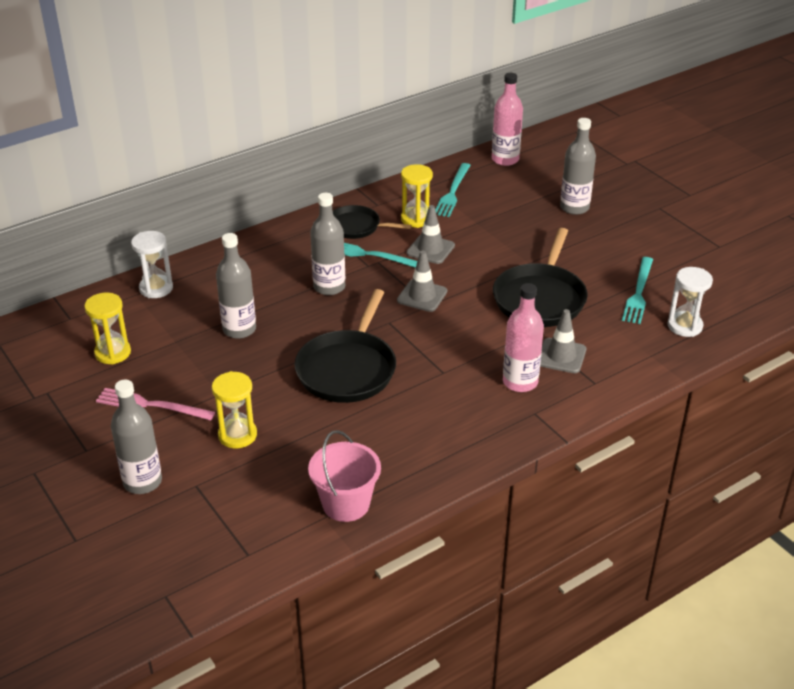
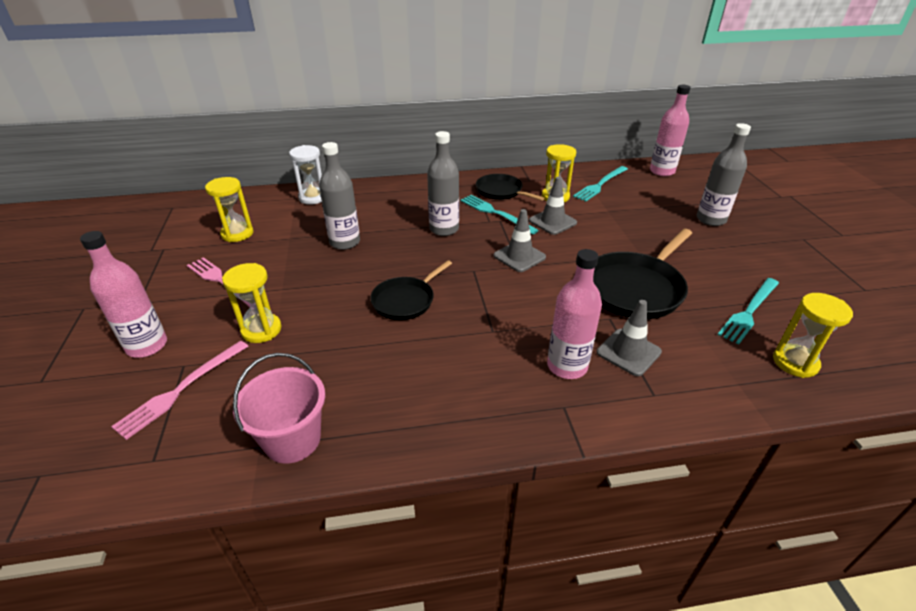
camera: 25 degrees right, 0 degrees up
(142, 482) = (147, 346): grey bottle -> pink bottle
(215, 503) = (181, 389): none -> pink fork
(348, 369) = (405, 300): black pan -> black pan, size x0.61
(684, 326) = (795, 362): white hourglass -> yellow hourglass

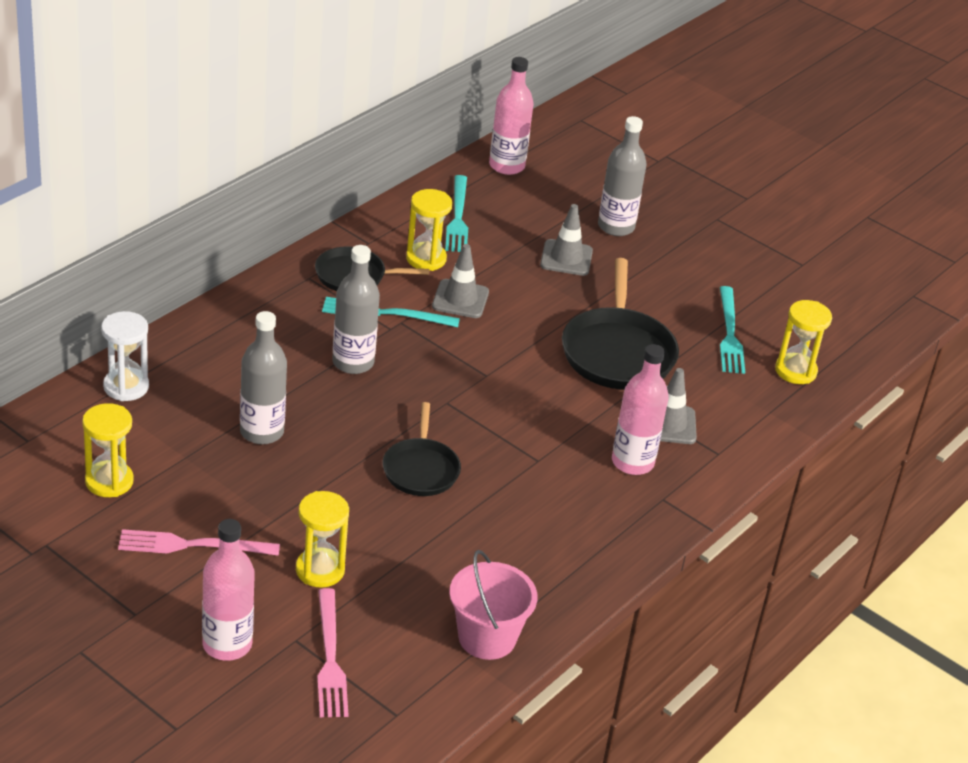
camera: 45 degrees left, 0 degrees up
(519, 256) = (474, 363): grey traffic cone -> grey traffic cone (566, 258)

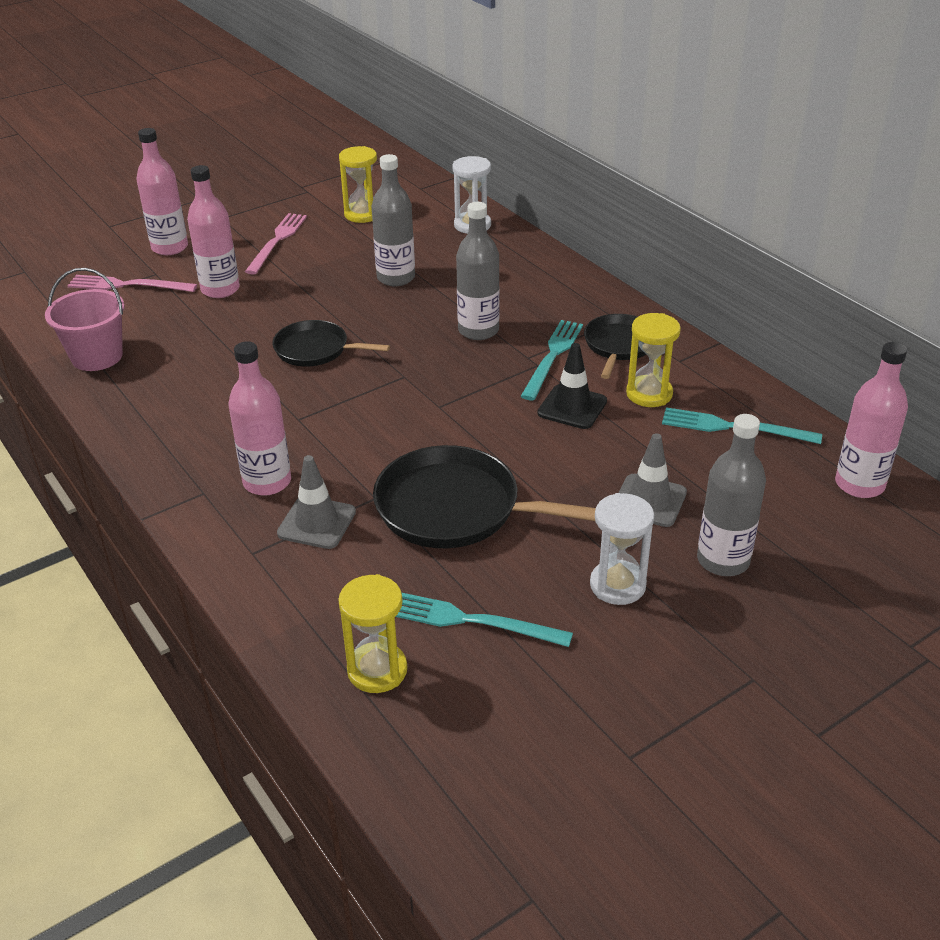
camera: 110 degrees right, 0 degrees up
(320, 570) = (220, 289): yellow hourglass -> pink bottle
(460, 299) = (572, 407): grey traffic cone -> black traffic cone
(663, 271) = (617, 585): none -> white hourglass

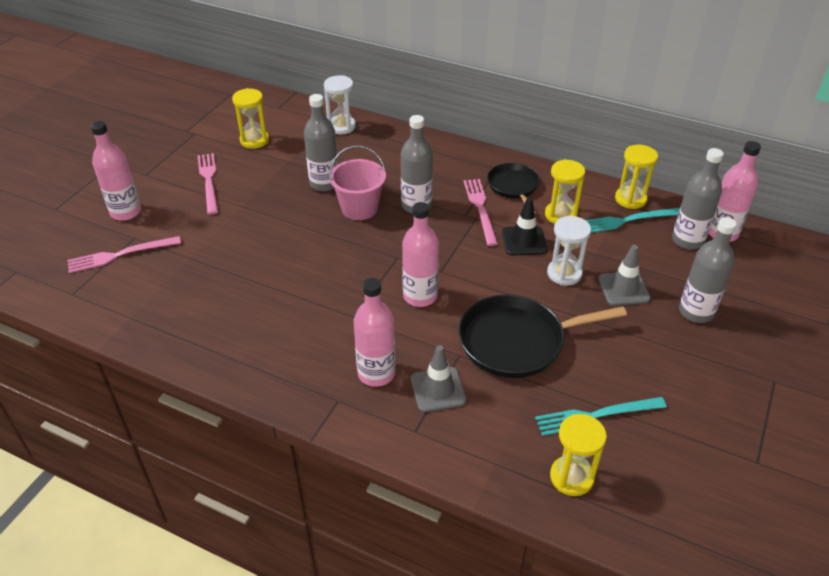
camera: 30 degrees left, 5 degrees up
(97, 356) = (151, 323): pink bucket -> pink bucket (359, 208)
(220, 289) = (200, 234): pink bottle -> pink bottle (420, 296)
(315, 350) = (317, 258): black pan -> none
(552, 357) = (480, 209): turquoise fork -> pink fork
(617, 585) = (655, 353): white hourglass -> white hourglass (564, 273)
(764, 405) = (630, 199): none -> yellow hourglass
(798, 476) = (687, 240): none -> grey bottle

